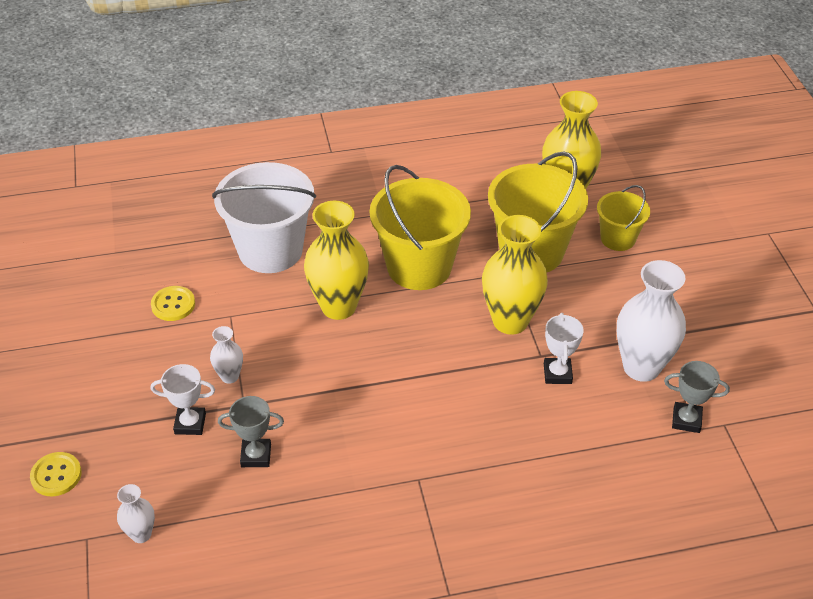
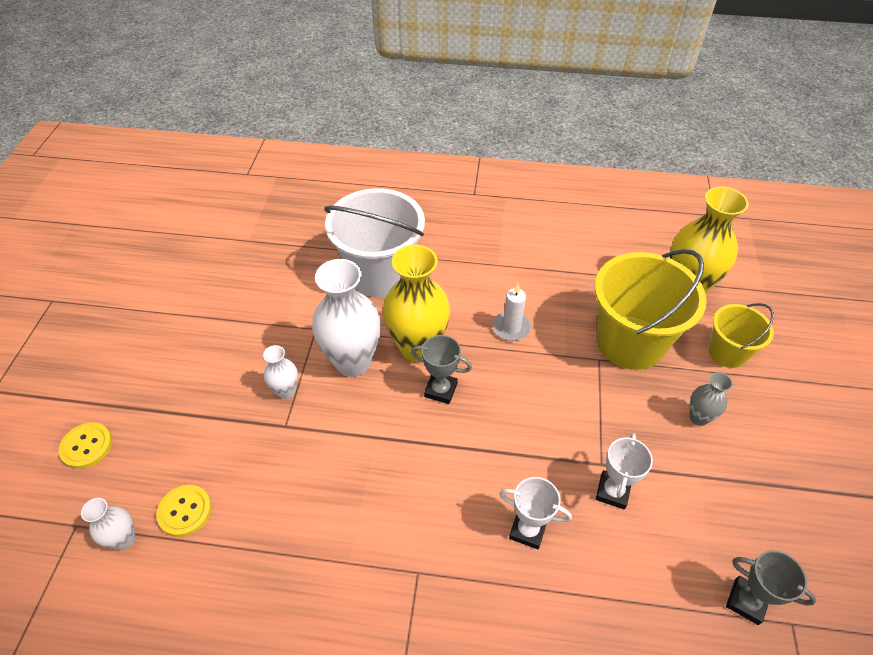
camera: 20 degrees right, 5 degrees up
(173, 305) = (271, 303): yellow button -> yellow button (185, 511)
(190, 423) = (228, 430): white trophy -> white trophy (527, 530)
(256, 455) = (270, 487): grey trophy -> grey trophy (440, 390)
(419, 266) = (511, 327): yellow bucket -> white candle
(510, 321) = (582, 414): yellow vase -> none
(609, 297) = (698, 417): none -> grey vase
(641, 367) = (710, 514): white vase -> white vase (353, 362)

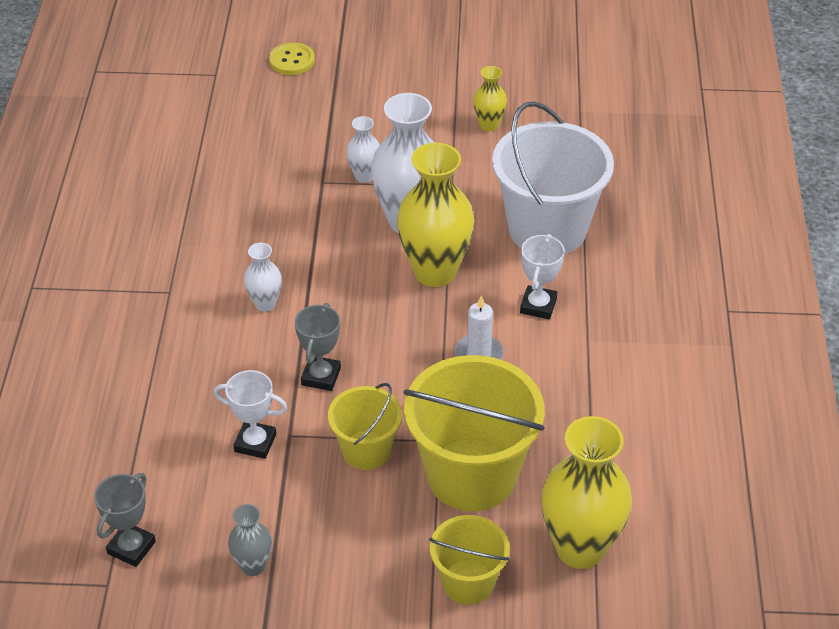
camera: 85 degrees right, 5 degrees down
(124, 539) = (203, 104): white vase -> white vase (265, 304)
(185, 511) = (229, 134): yellow button -> none
(246, 297) = (489, 125): none -> yellow vase
(440, 390) = (377, 295): grey trophy -> grey trophy (321, 376)
(527, 530) = (210, 371): white trophy -> white trophy (538, 306)
(613, 408) = (366, 450): none -> yellow bucket
(698, 417) = (358, 535): grey vase -> grey vase (253, 566)

